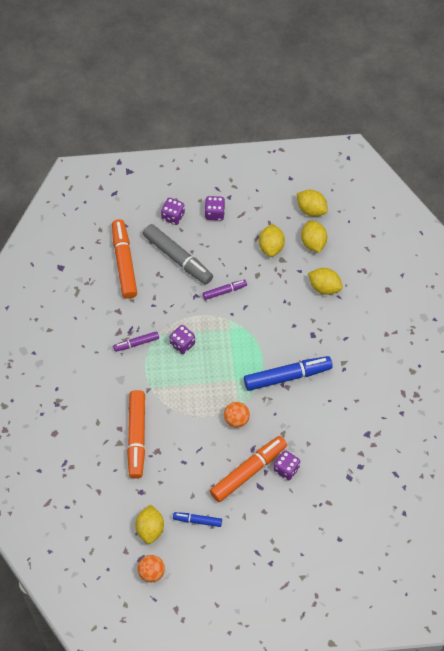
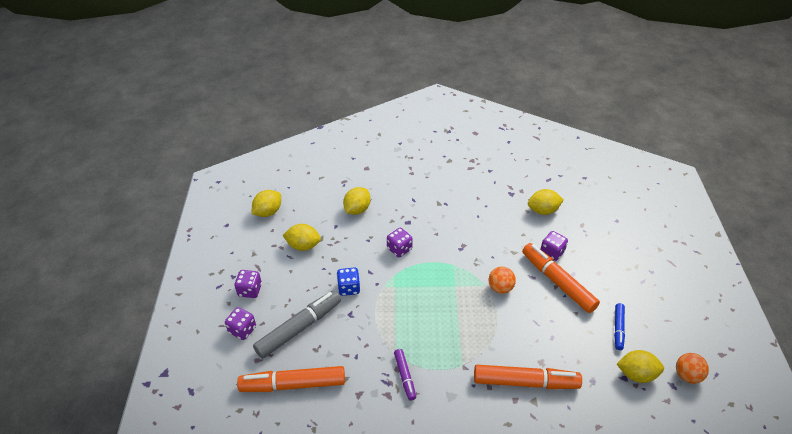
camera: 85 degrees left, 15 degrees down
(182, 344) = (409, 330): purple dice -> purple dice (399, 249)
(224, 291) = (349, 288): purple marker -> blue dice
(287, 376) = (452, 244): blue marker -> none
(313, 242) = (306, 213): yellow lemon -> yellow lemon (543, 210)

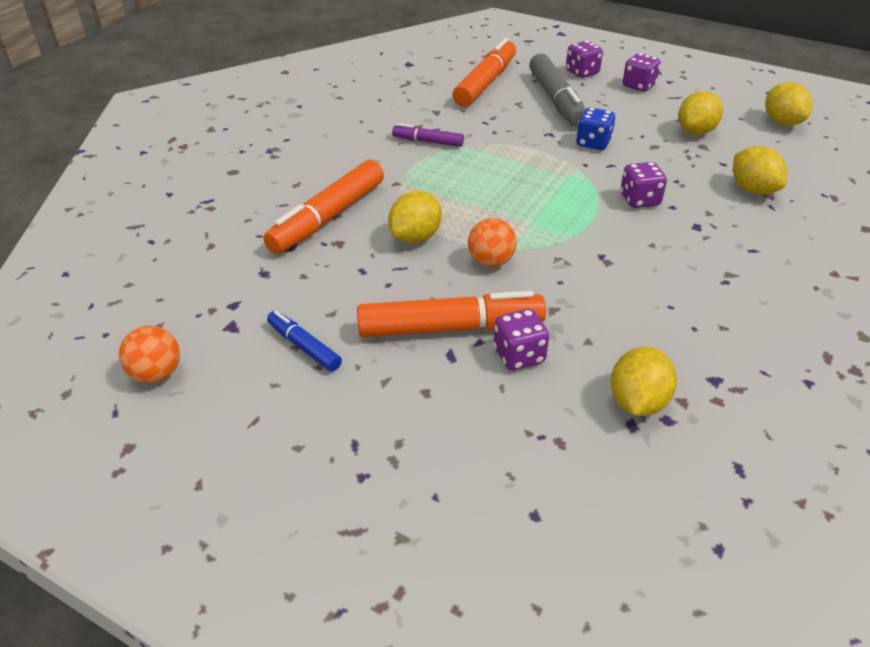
camera: 120 degrees right, 5 degrees down
(636, 374) = (223, 320): yellow lemon -> yellow lemon (415, 237)

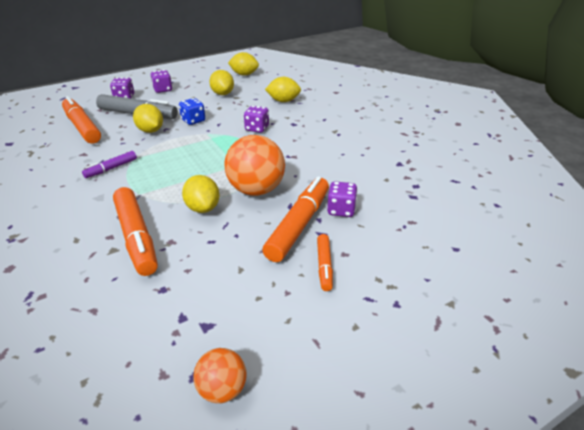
camera: 60 degrees left, 5 degrees down
(304, 347) = (263, 293): blue marker -> none
(387, 381) = (324, 266): none -> orange marker
(491, 262) = (256, 190): orange ball -> orange ball, size x1.84
(637, 402) = (400, 189): yellow lemon -> yellow lemon (150, 131)

